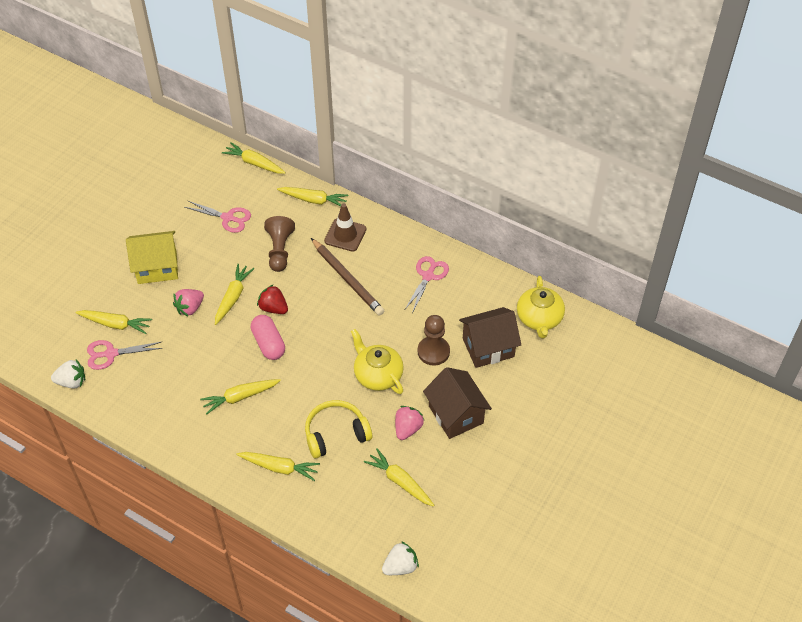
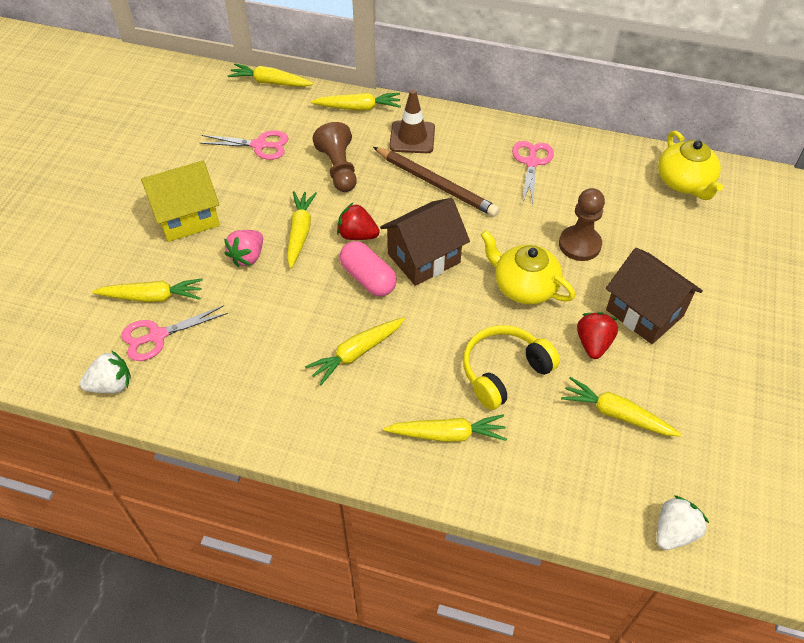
camera: 15 degrees left, 0 degrees up
(407, 428) = (593, 343): pink strawberry -> red strawberry
(488, 347) = (642, 226): brown house -> brown house (424, 258)

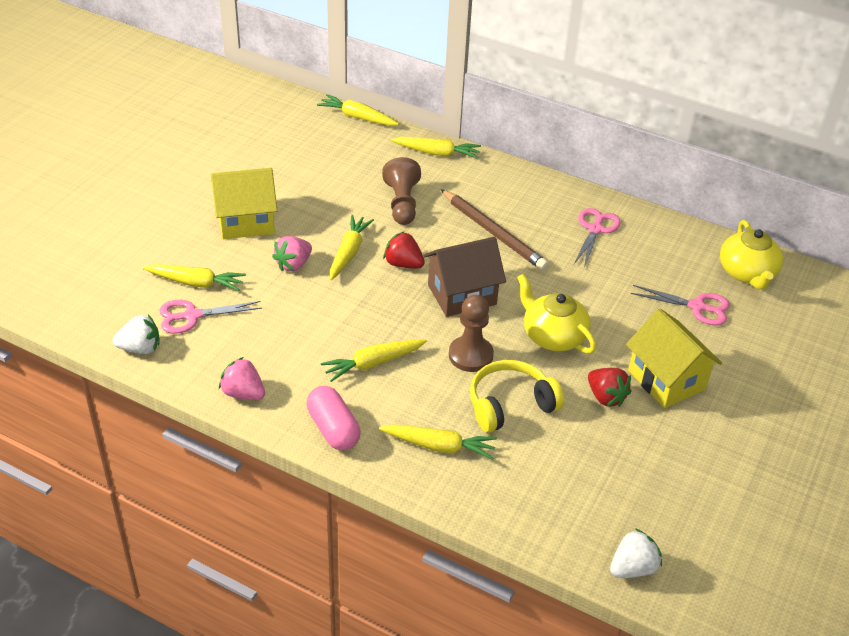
camera: 10 degrees right, 10 degrees down
(232, 415) = (243, 393): none -> pink strawberry
(259, 145) = (331, 171): pink scissors -> pink scissors (697, 307)
(368, 278) = (402, 303): pink capsule -> pink capsule (333, 429)
(412, 137) = (482, 188): brown traffic cone -> none
(579, 244) = (620, 310): brown pawn -> brown pawn (470, 355)
(593, 343) = (606, 397): red strawberry -> red strawberry turned 120 degrees clockwise
(616, 414) = (609, 461): yellow carrot -> none
(644, 313) = (666, 380): brown house -> yellow house

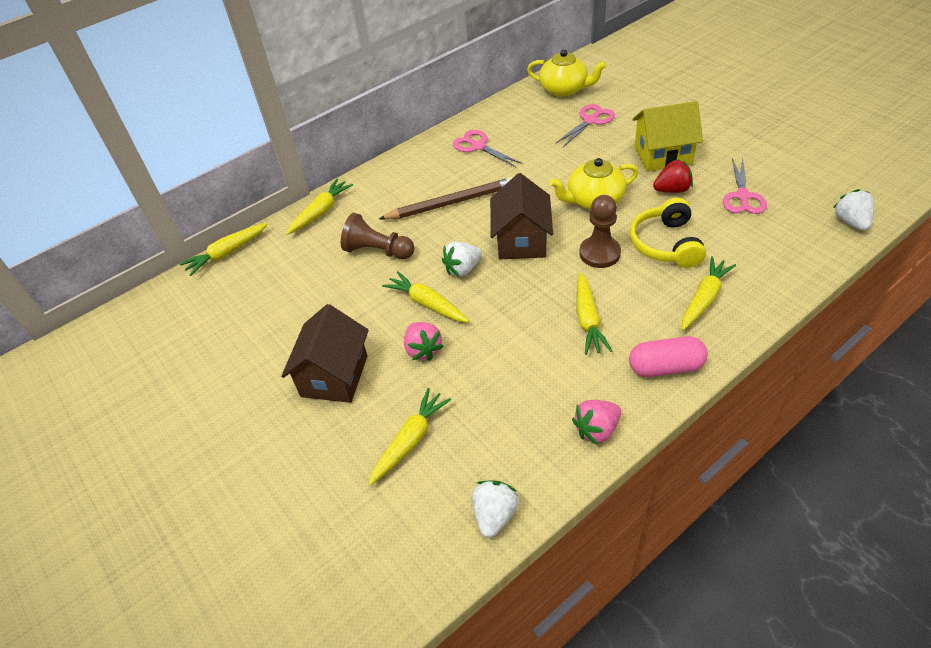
camera: 60 degrees left, 5 degrees up
(192, 316) = (462, 454): pink scissors -> pink scissors (742, 196)
(246, 222) = (334, 376): yellow house -> brown house
(403, 264) = (463, 269): red strawberry -> white strawberry

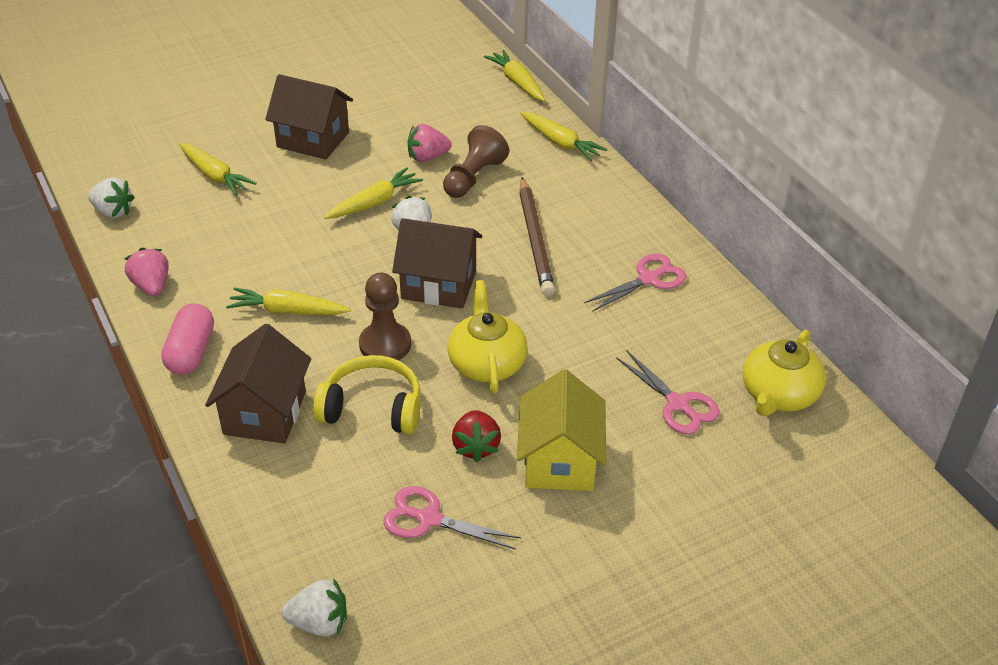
camera: 95 degrees right, 5 degrees down
(423, 350) = (313, 193): pink strawberry -> pink strawberry (427, 157)
(704, 299) = (265, 413): yellow carrot -> brown house

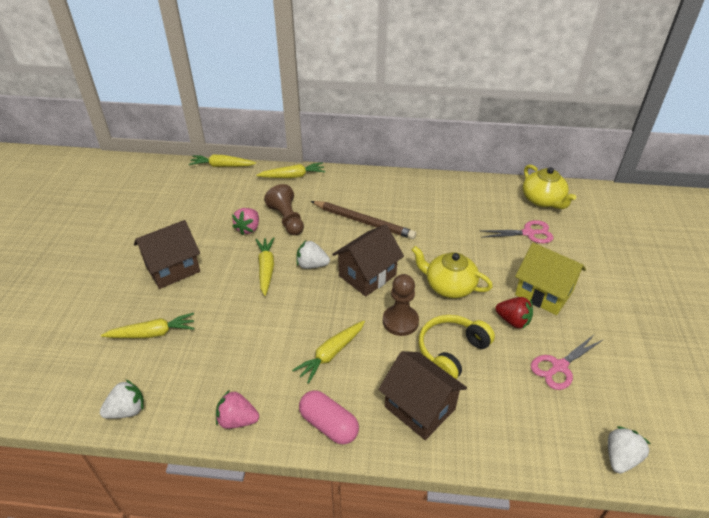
camera: 55 degrees left, 0 degrees up
(648, 279) = (430, 199): pink scissors -> none

